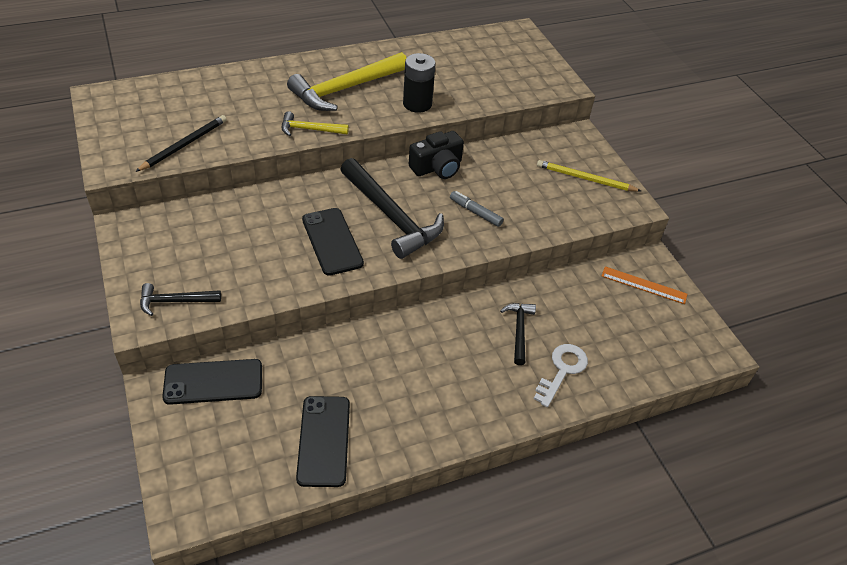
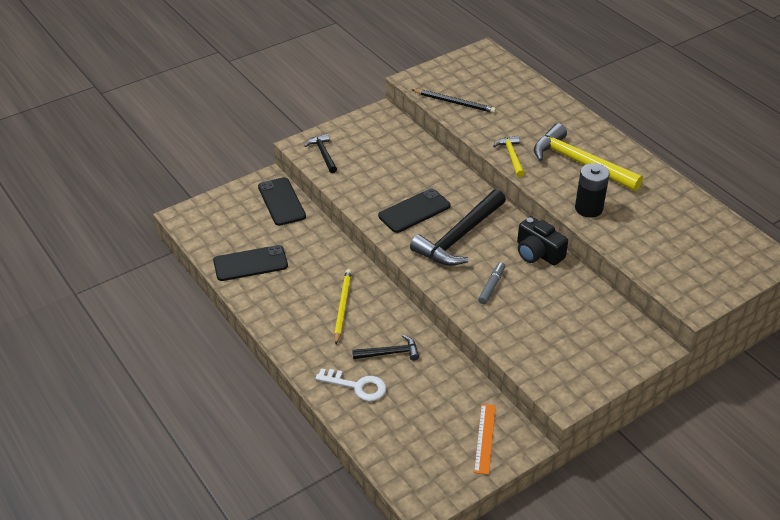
camera: 80 degrees right, 5 degrees down
(585, 179) = (584, 358): yellow pencil -> yellow pencil (342, 307)

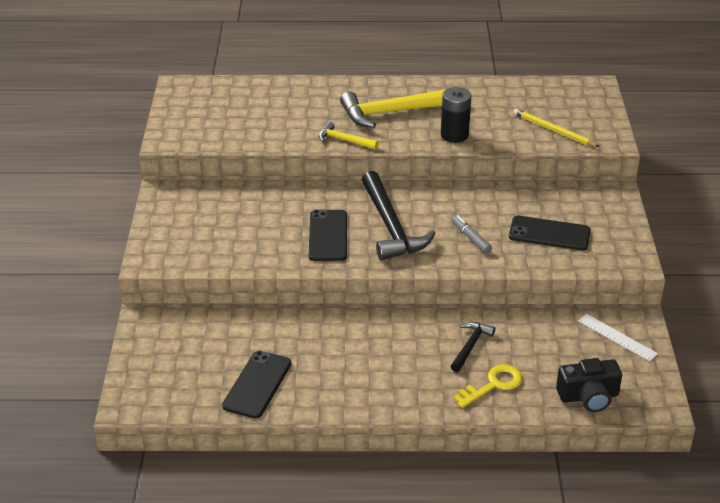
camera: 55 degrees left, 5 degrees down
(281, 202) = (188, 324): black phone -> black phone (549, 234)
(323, 154) = (179, 253): black hammer -> none
(342, 307) = (383, 349): yellow pencil -> yellow pencil (553, 130)
(357, 386) = (493, 385): white key -> yellow key
(454, 103) = (231, 135): black pencil -> none
(485, 438) = (617, 337): orange ruler -> white ruler
(538, 253) = (455, 195): black camera -> black camera (588, 396)

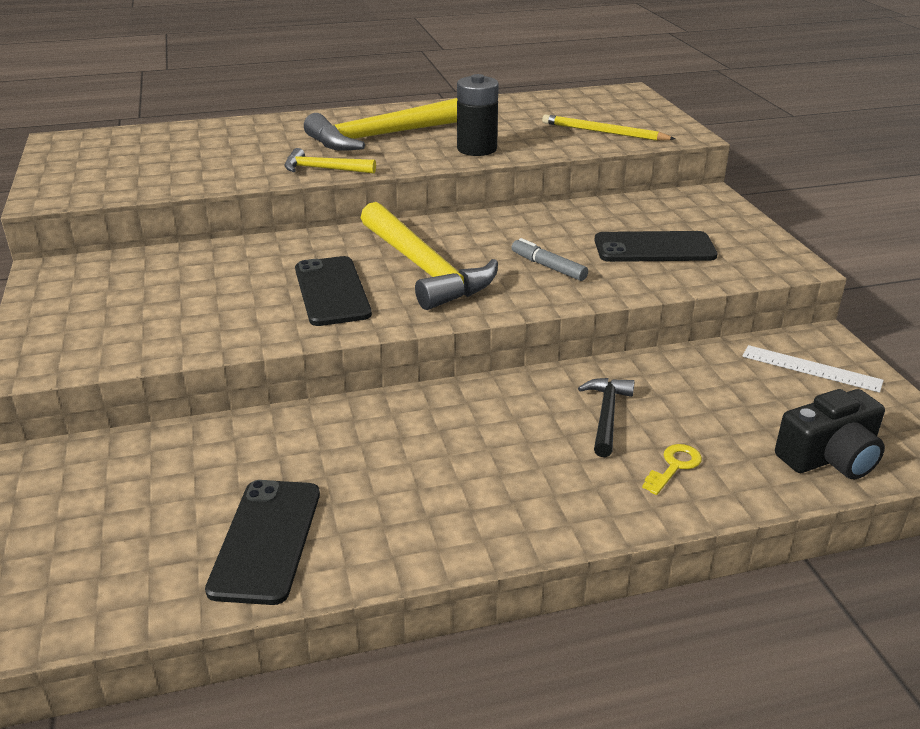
camera: 15 degrees left, 5 degrees down
(391, 227) = (424, 268): black hammer -> yellow hammer
(493, 385) = (674, 466): yellow key -> yellow key, size x0.64

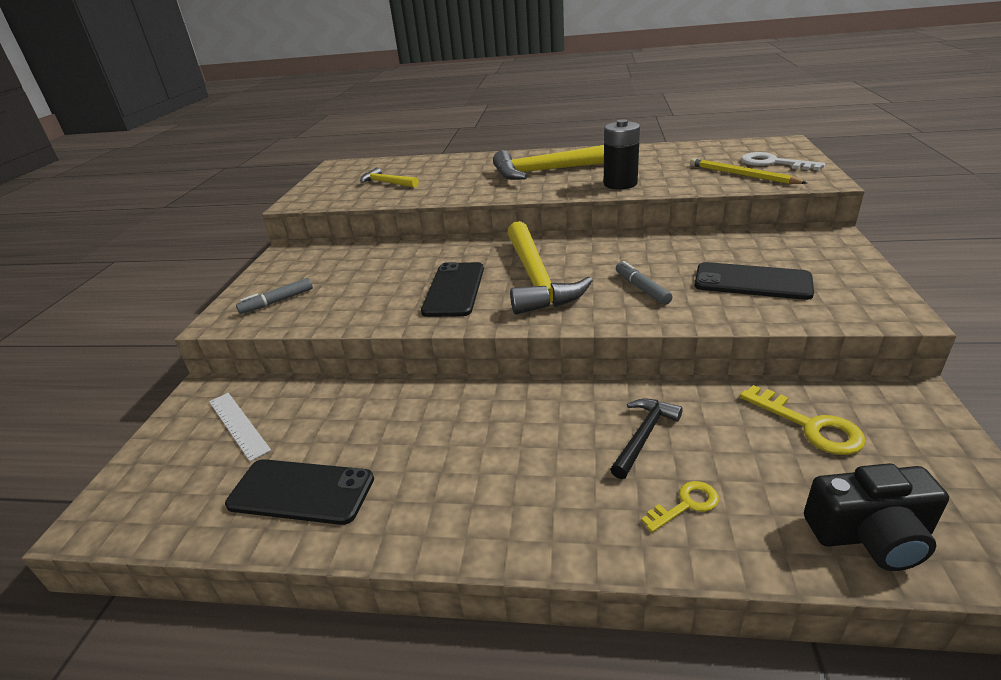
camera: 25 degrees right, 0 degrees up
(95, 333) = (277, 301): none -> grey marker
(266, 540) = (301, 491): black phone -> black phone turned 75 degrees clockwise
(323, 169) = (490, 193): yellow hammer -> yellow hammer (387, 183)
(628, 117) = (773, 163): none -> white key
(749, 380) = (810, 426): none -> yellow key
(811, 368) = (888, 425): white ruler -> white ruler (238, 425)

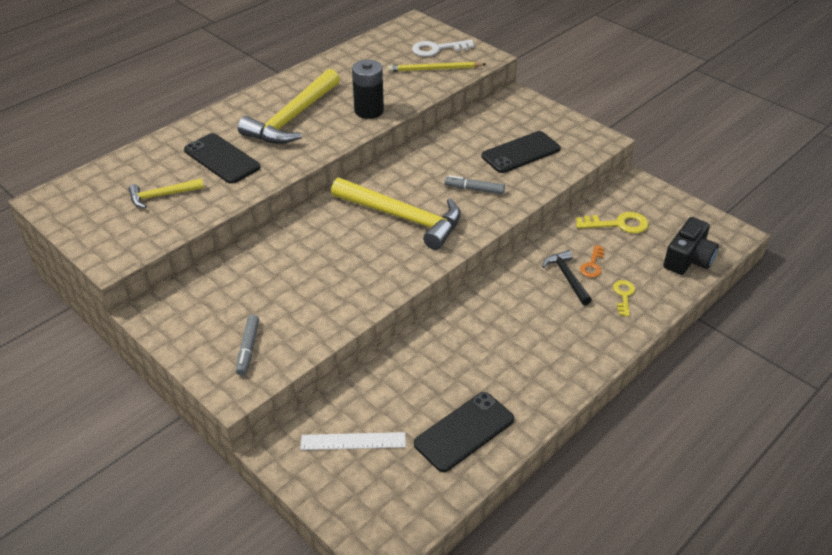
camera: 55 degrees left, 10 degrees up
(454, 289) = (364, 257): black phone -> black phone (221, 159)
(698, 445) = (592, 265): none -> orange key

